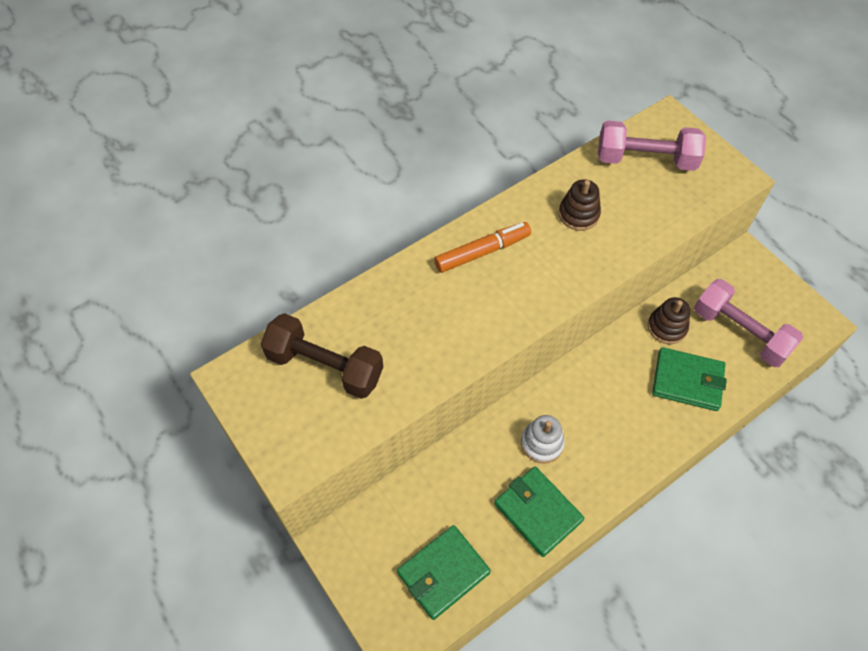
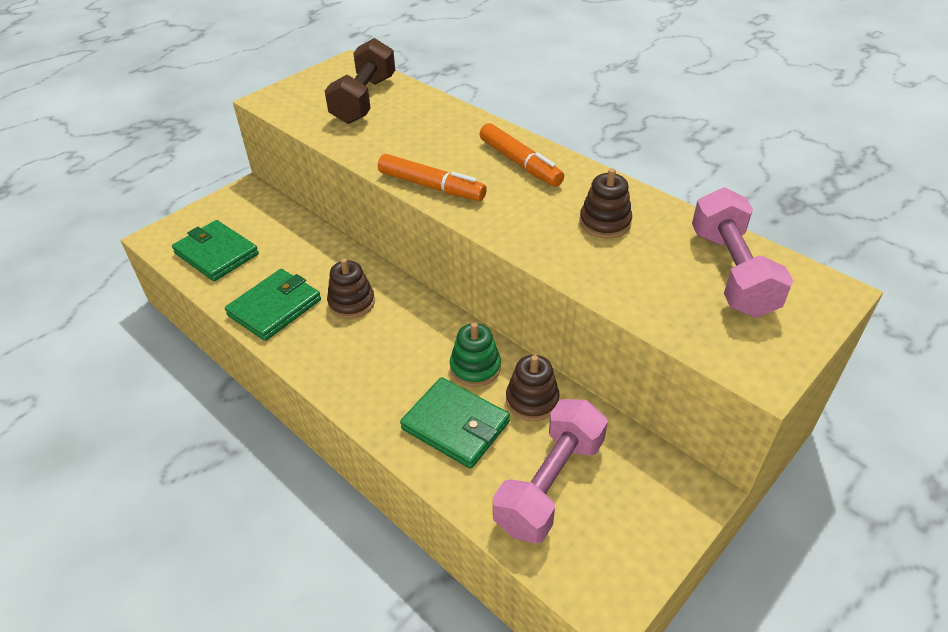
camera: 80 degrees right, 15 degrees down
(504, 325) = (431, 186): none -> orange marker
(542, 443) = (351, 303): white stacking toy -> brown stacking toy
(631, 358) = (475, 367): none -> green stacking toy
(687, 381) = (455, 425): green wallet -> green wallet turned 60 degrees counterclockwise

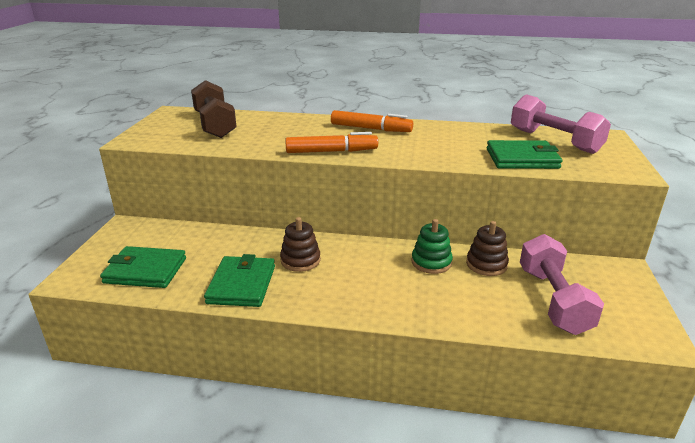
camera: 35 degrees left, 15 degrees down
(455, 425) = (460, 296): green wallet -> green wallet (522, 159)
(605, 223) = (461, 140): brown stacking toy -> none

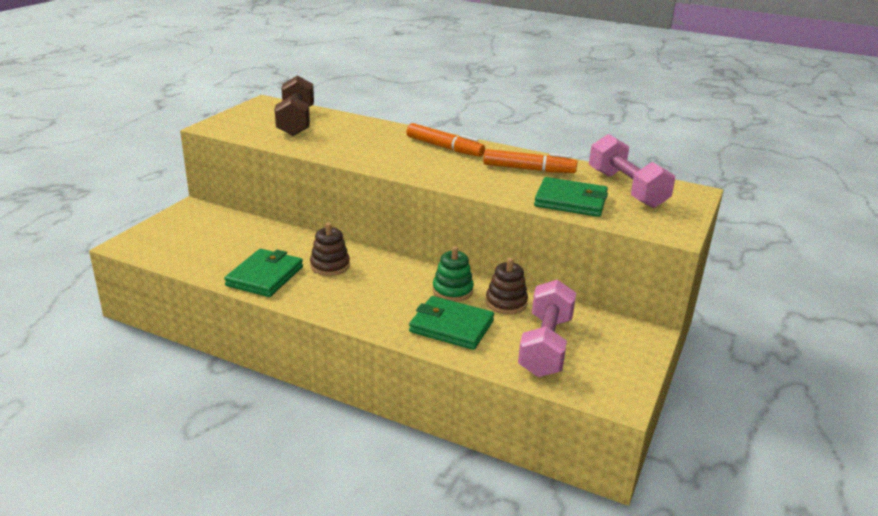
camera: 15 degrees right, 0 degrees up
(145, 270) = (190, 249): green wallet -> green wallet (451, 326)
(331, 151) = (386, 165): orange marker -> orange marker (528, 169)

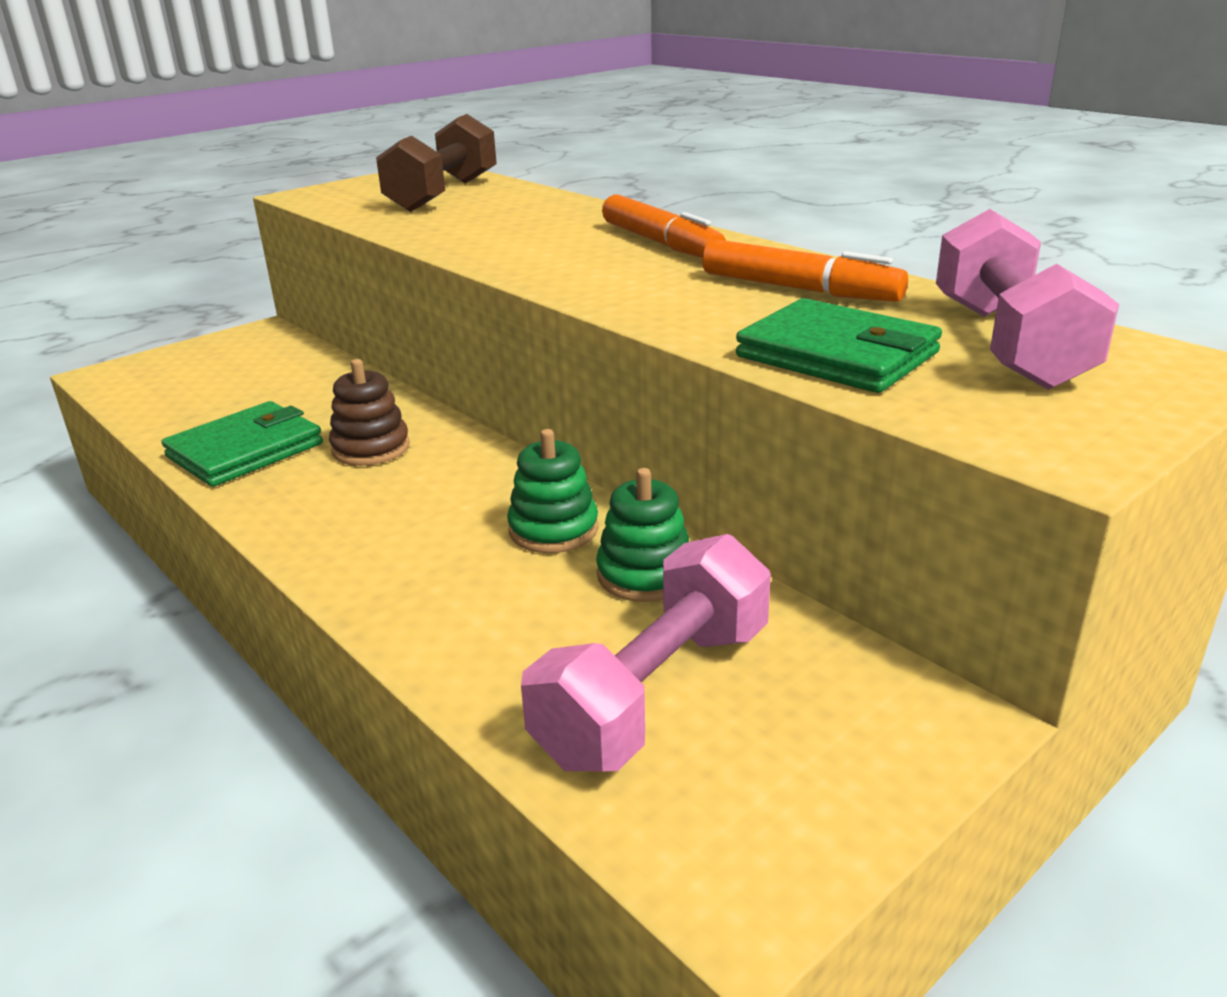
camera: 25 degrees right, 0 degrees up
(451, 326) = (483, 604): green wallet -> none
(506, 303) = (645, 574): brown stacking toy -> green stacking toy

